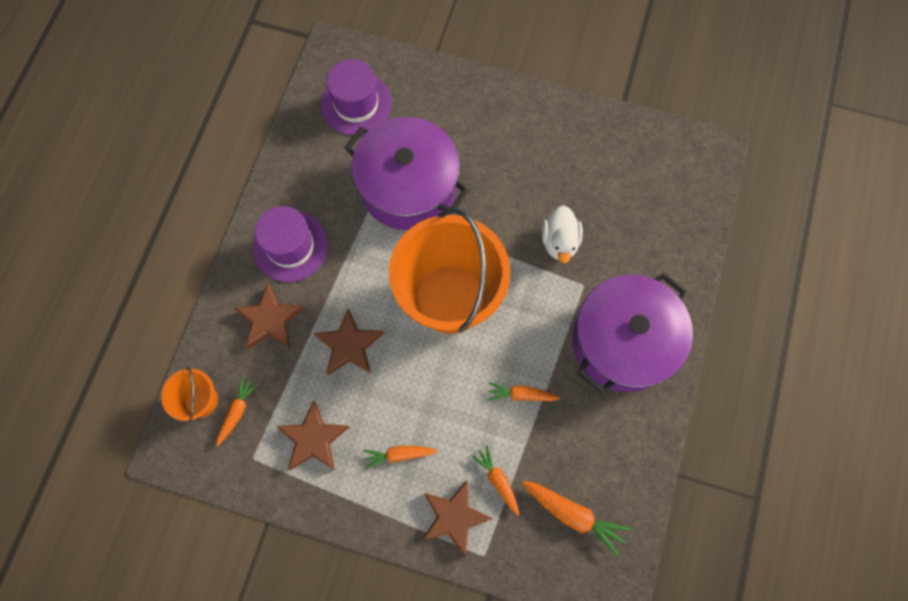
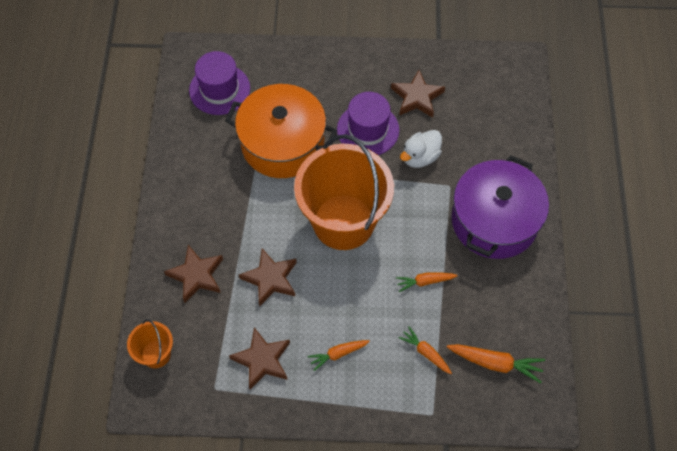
camera: 15 degrees left, 10 degrees down
(237, 411) = (190, 354): orange carrot -> none
(290, 246) = (197, 213): purple hat -> purple hat (368, 129)
(408, 186) = (282, 143): purple pot -> orange pot
(454, 517) = (398, 391): brown star -> brown star (417, 97)
(559, 242) = (420, 157): white duck -> white duck turned 60 degrees clockwise

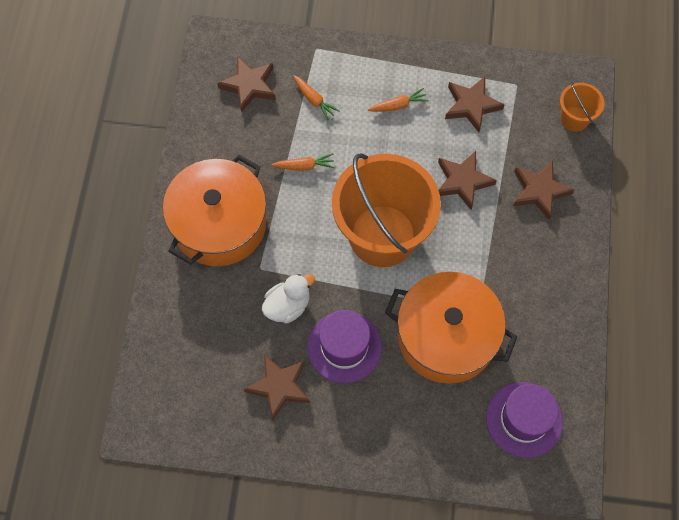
camera: 175 degrees left, 5 degrees up
(494, 221) = (219, 224): purple pot -> orange pot
(496, 363) = (249, 86): orange carrot -> brown star

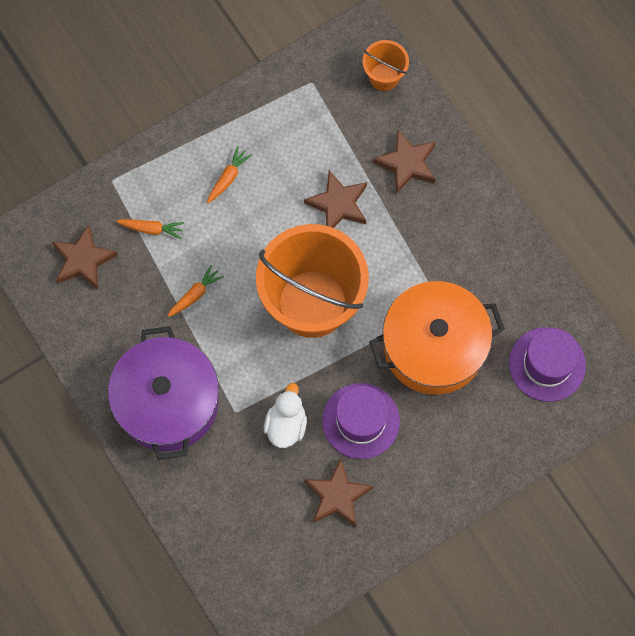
camera: 40 degrees left, 5 degrees up
(219, 224) = (167, 402): orange pot -> purple pot
(471, 106) = (290, 130): brown star -> none

